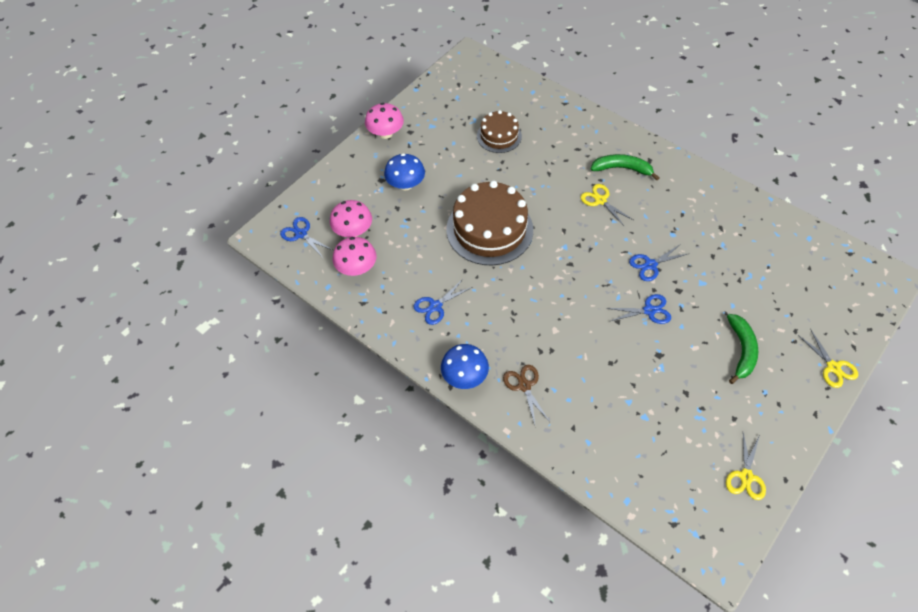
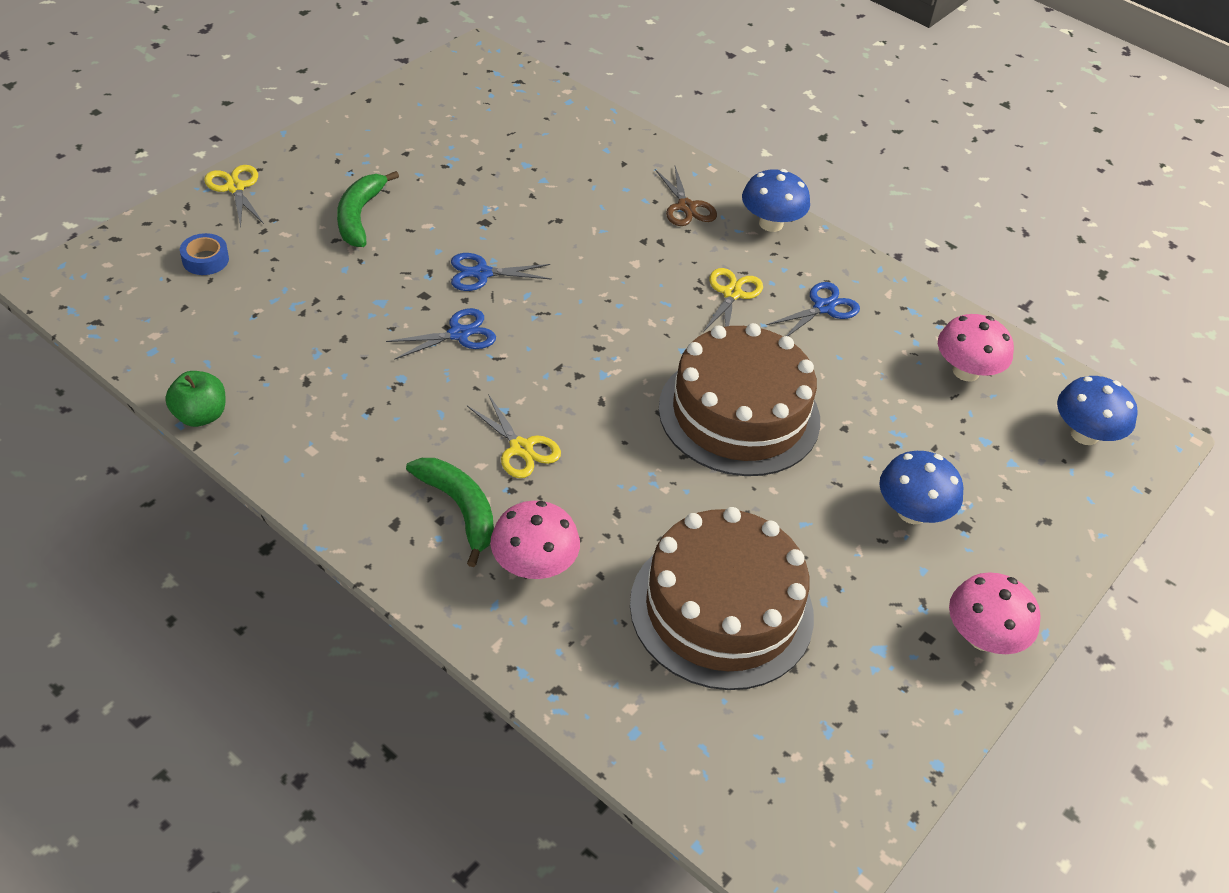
camera: 175 degrees right, 10 degrees down
(301, 234) = (1084, 434): blue scissors -> blue mushroom
(353, 231) = (990, 431): pink mushroom -> pink mushroom (534, 565)
(499, 136) = (721, 609): brown cake -> brown cake, size x1.78
(622, 169) = (460, 509): green banana -> green banana turned 135 degrees counterclockwise
(746, 476) = (416, 106): yellow scissors -> yellow scissors (732, 293)
(763, 204) = (200, 415): none -> green apple
(817, 303) = (205, 260): none -> blue tape

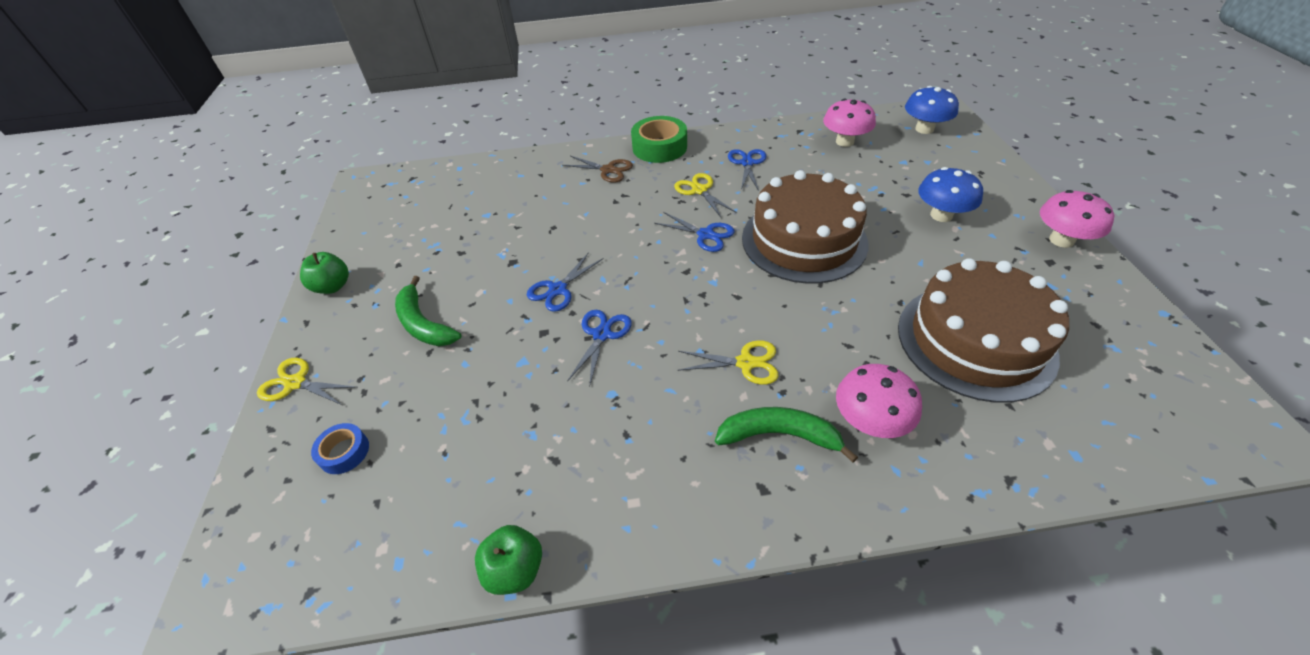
camera: 40 degrees left, 0 degrees up
(342, 133) = (333, 286): none -> green apple
(666, 334) = (705, 234): none -> blue scissors
(771, 223) = (659, 147): blue mushroom -> green tape

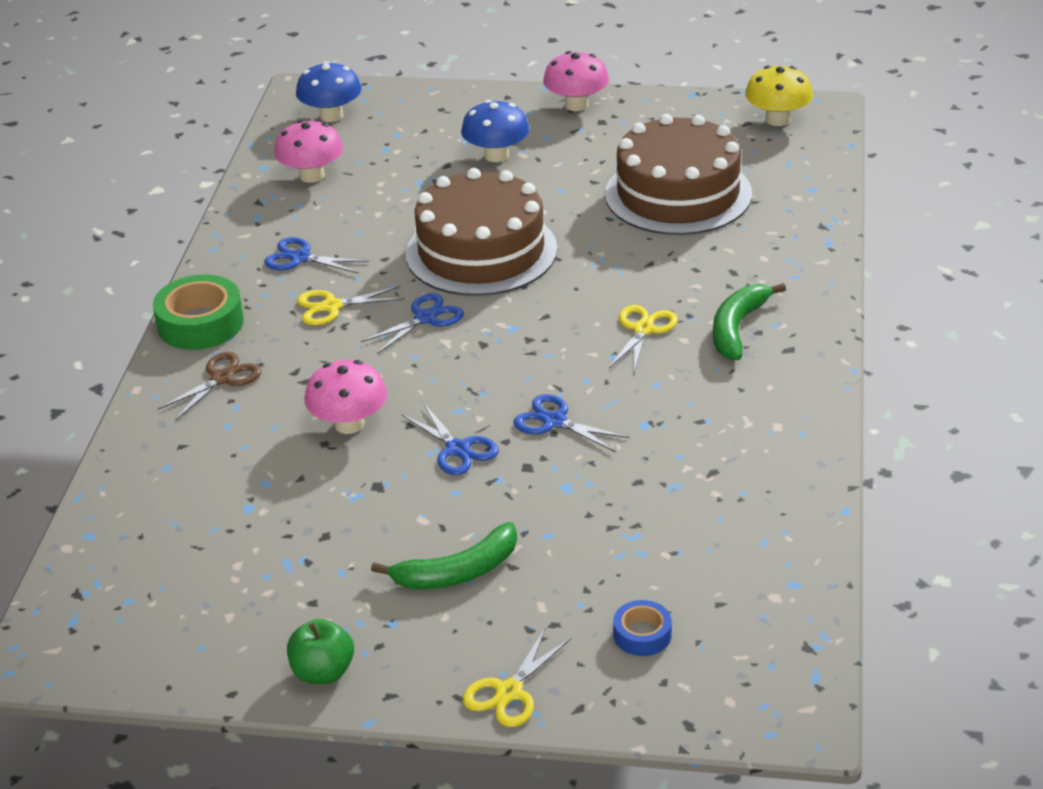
camera: 75 degrees left, 10 degrees down
(515, 569) = (822, 505): green apple -> none
(869, 421) = (742, 275): pink mushroom -> pink mushroom (349, 424)
(1190, 394) = (777, 119): none -> yellow mushroom

